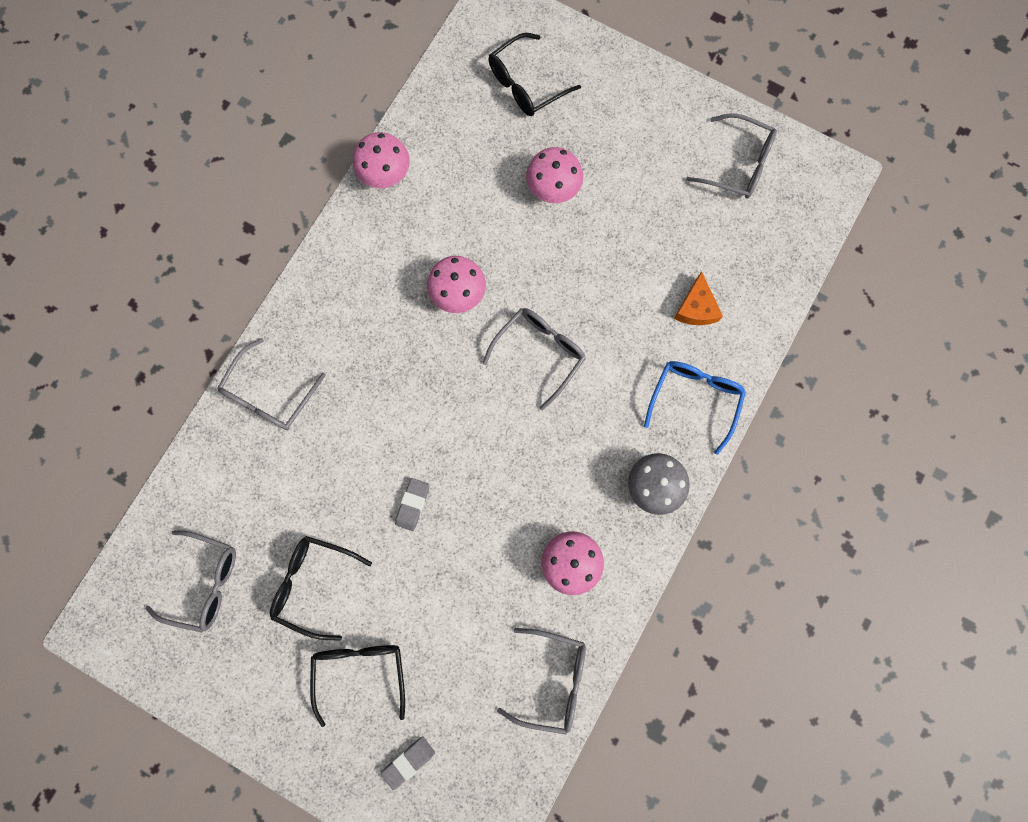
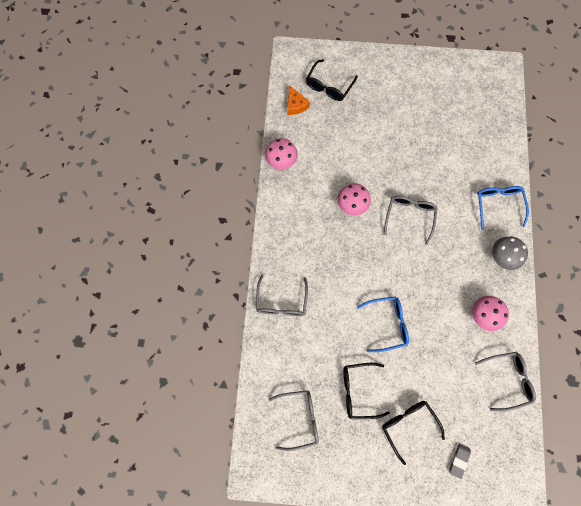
camera: 25 degrees left, 5 degrees down
(413, 504) = (387, 324): grey eraser -> blue glasses
(553, 189) = (371, 132): pink mushroom -> none
(696, 308) = (473, 159): orange cheese -> orange cheese (295, 105)
(738, 164) = (454, 81): grey glasses -> none

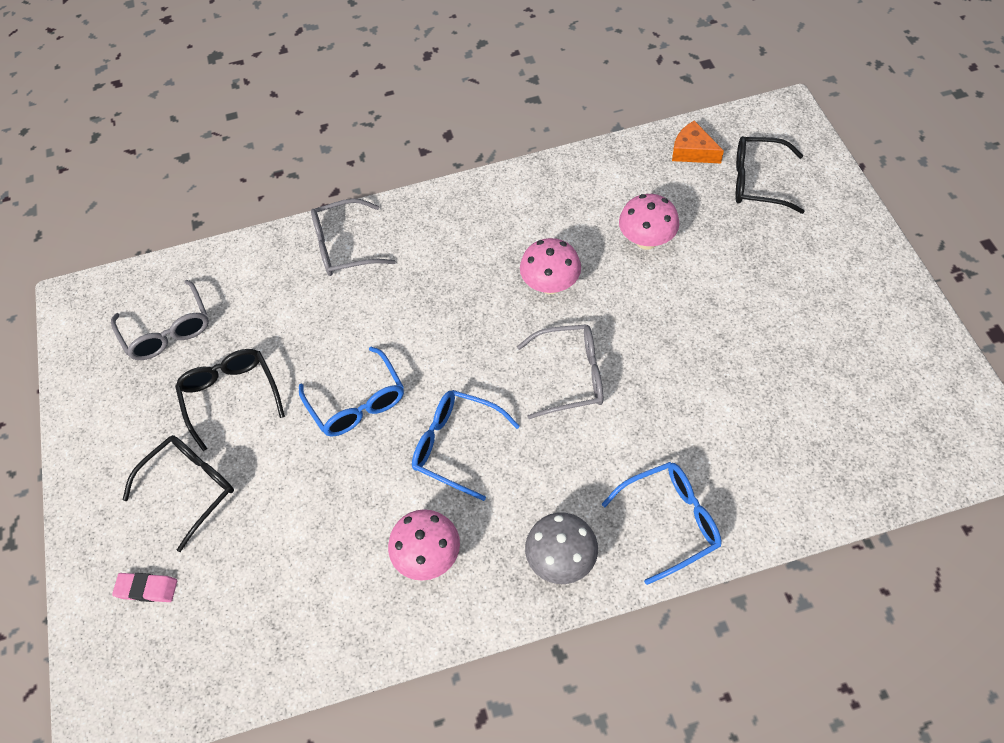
camera: 75 degrees right, 15 degrees down
(281, 161) = (581, 167): pink mushroom -> pink mushroom (646, 240)
(295, 105) = (692, 151): orange cheese -> orange cheese turned 75 degrees clockwise
(429, 283) = (456, 445): none -> blue glasses
(459, 460) = (147, 589): grey eraser -> pink eraser
(508, 380) = (316, 637): grey glasses -> none

